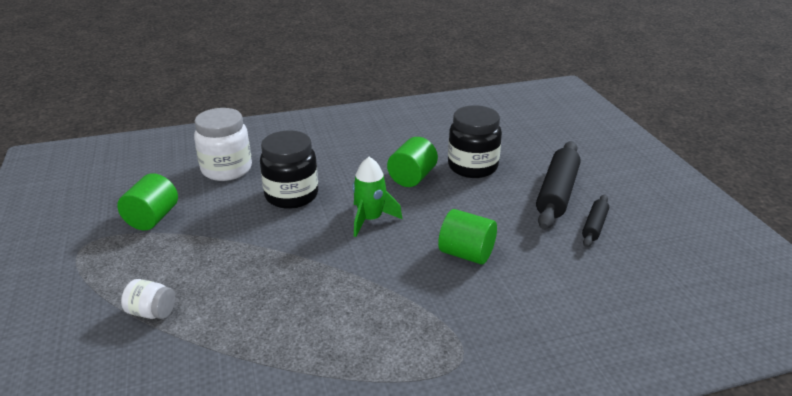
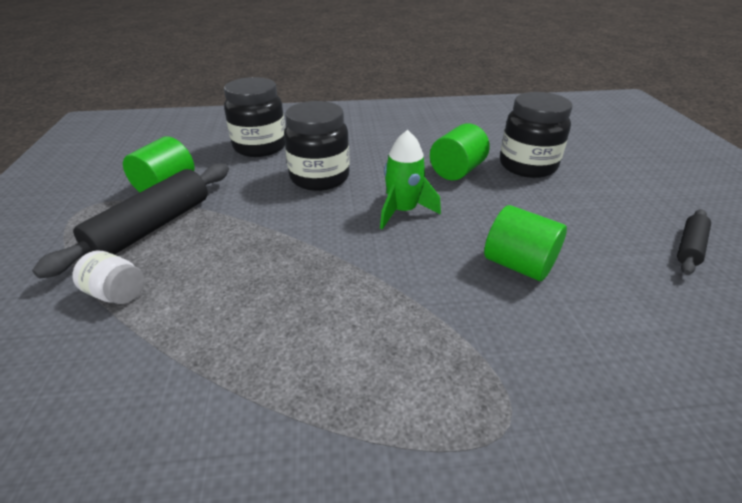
camera: 10 degrees right, 5 degrees up
(226, 169) = (260, 147): white jar -> black jar
(557, 193) = (633, 203): black rolling pin -> black rolling pin (152, 227)

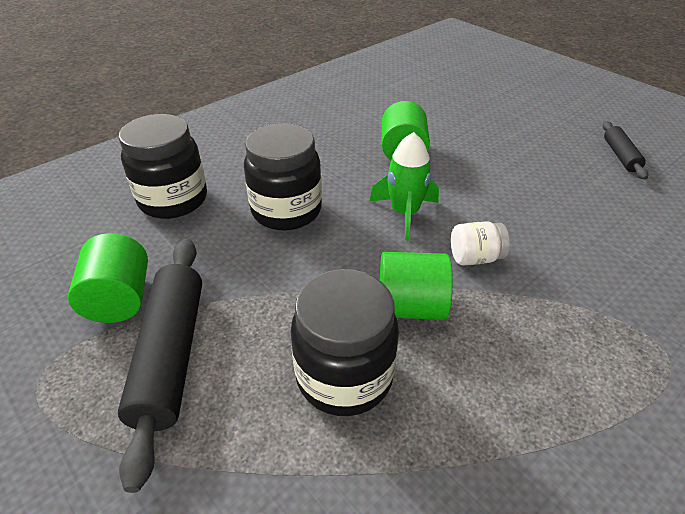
camera: 35 degrees left, 5 degrees up
(117, 293) = (235, 450): white jar -> white jar (475, 258)
(518, 265) = (541, 222): green cylinder -> green cylinder (410, 306)
(527, 166) = (451, 125): black jar -> black jar (344, 376)

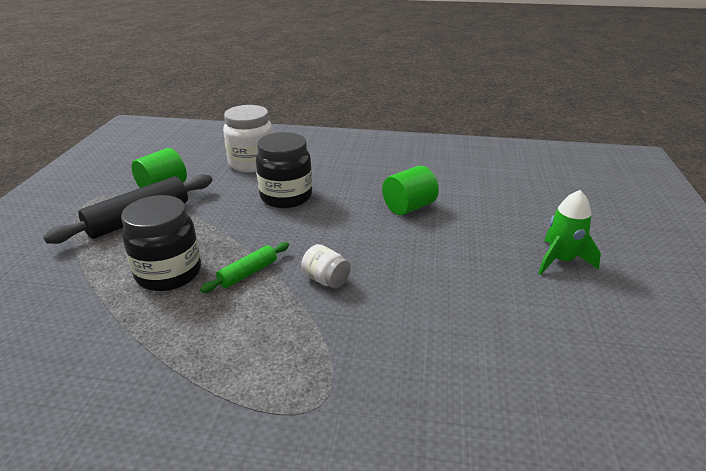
camera: 50 degrees right, 10 degrees down
(173, 200) = (252, 163): black jar -> white jar
(404, 213) = (338, 235): green rocket -> green rocket (560, 260)
(410, 306) = (248, 273): green cylinder -> green rolling pin
(620, 156) = (579, 307): black rolling pin -> none

